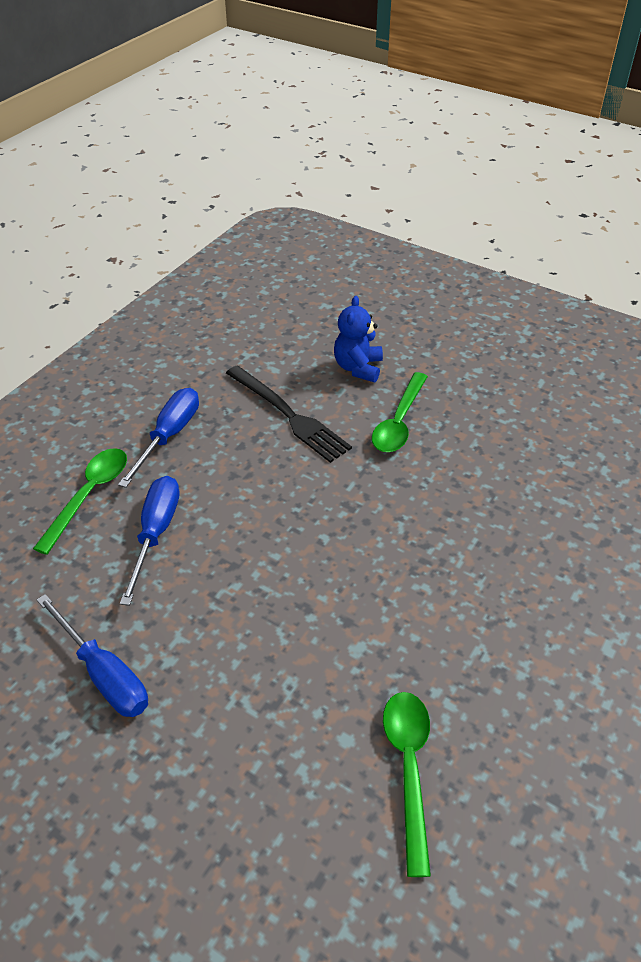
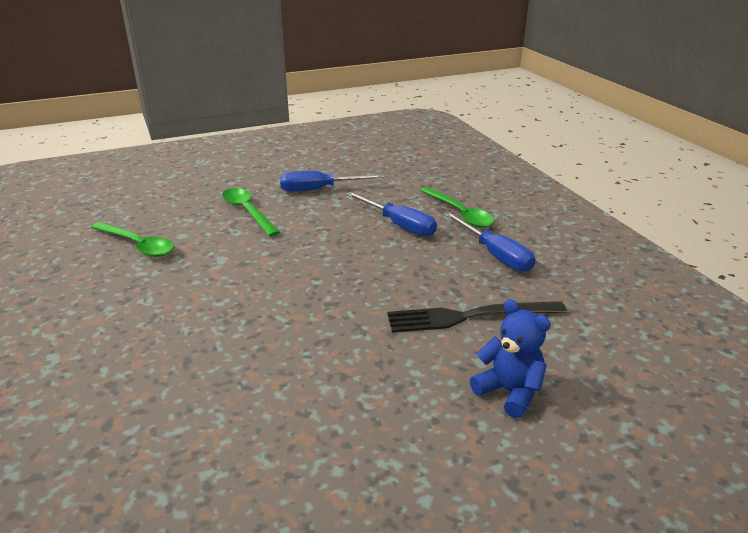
camera: 125 degrees right, 15 degrees down
(399, 422) = (396, 377): green spoon -> green spoon (247, 212)

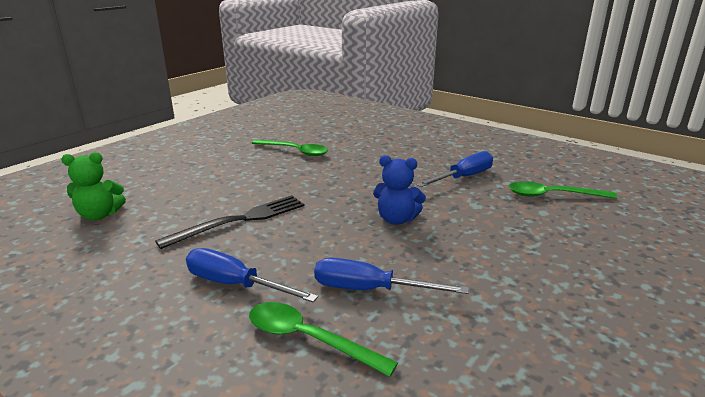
camera: 150 degrees right, 5 degrees down
(247, 212) = (543, 251): green spoon -> green spoon (295, 151)
(319, 190) = (533, 314): blue screwdriver -> blue screwdriver (463, 177)
(509, 392) = (199, 189): blue teddy bear -> blue teddy bear (396, 219)
(648, 384) = (99, 215): none -> green teddy bear

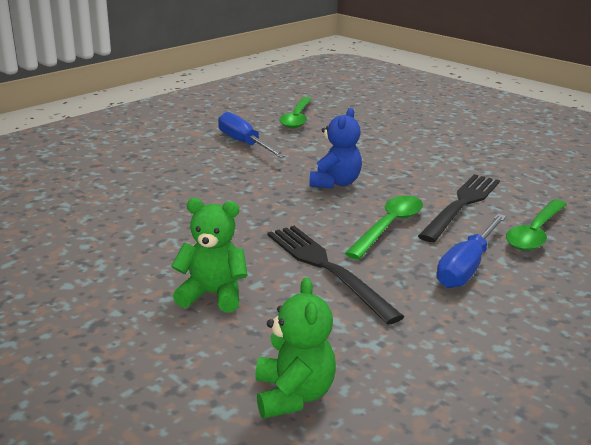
camera: 85 degrees left, 0 degrees up
(212, 186) = (212, 295): none -> green teddy bear
(295, 151) = (103, 229): green spoon -> green spoon (389, 226)
(370, 290) = (461, 205): blue screwdriver -> black fork

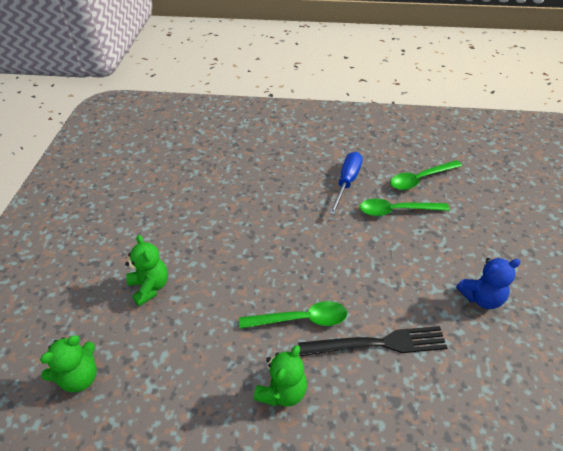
camera: 55 degrees right, 20 degrees up
(327, 269) = (218, 319): black fork -> none
(335, 183) = (337, 257): blue teddy bear -> blue teddy bear (481, 298)
(467, 267) = (282, 391): blue screwdriver -> green teddy bear
(535, 233) = (377, 412): green spoon -> green spoon (396, 210)

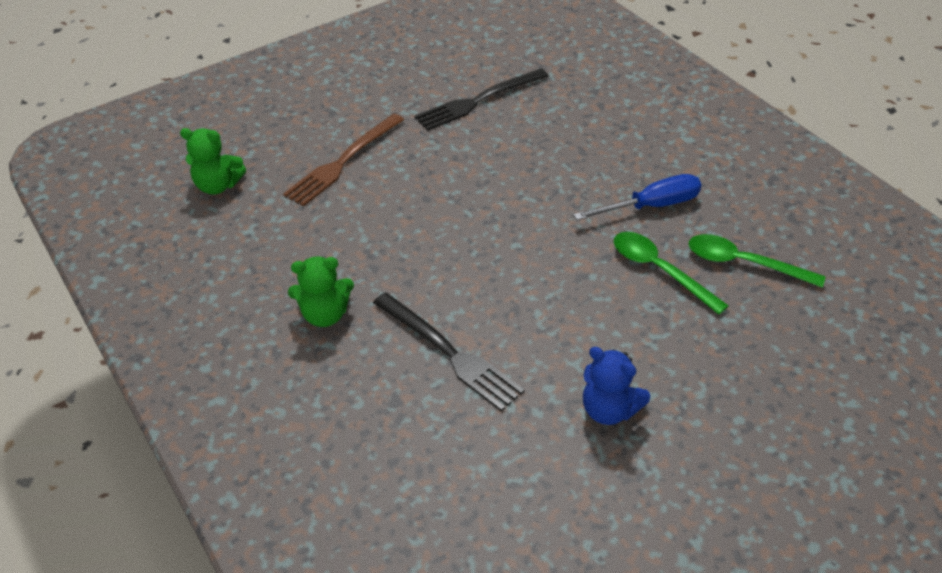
camera: 50 degrees right, 0 degrees up
(150, 287) = (343, 161): green teddy bear -> brown fork
(181, 190) = (478, 100): none -> black fork
(301, 319) = (417, 280): green spoon -> none

